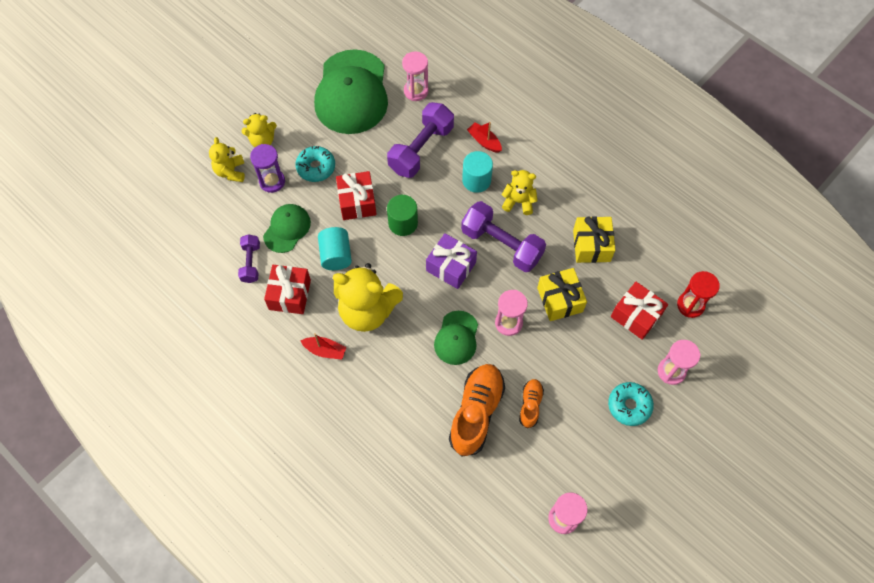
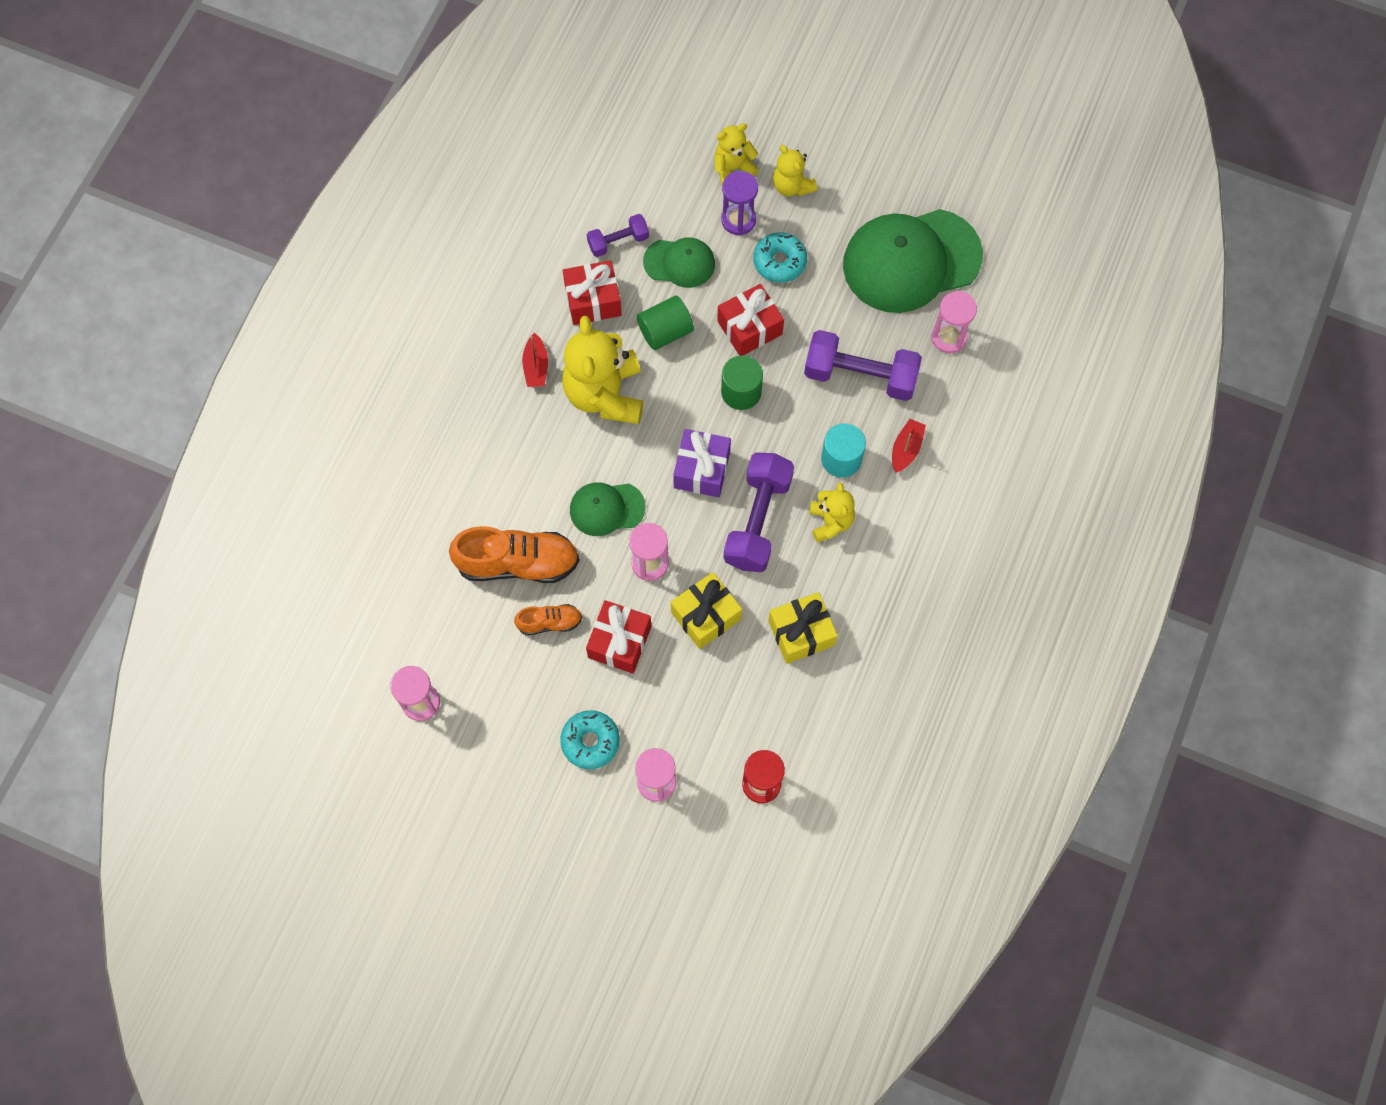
camera: 70 degrees right, 5 degrees up
(336, 255) = (665, 331): turquoise cylinder -> green cylinder
(636, 315) = (719, 717): red gift -> red gift (619, 642)

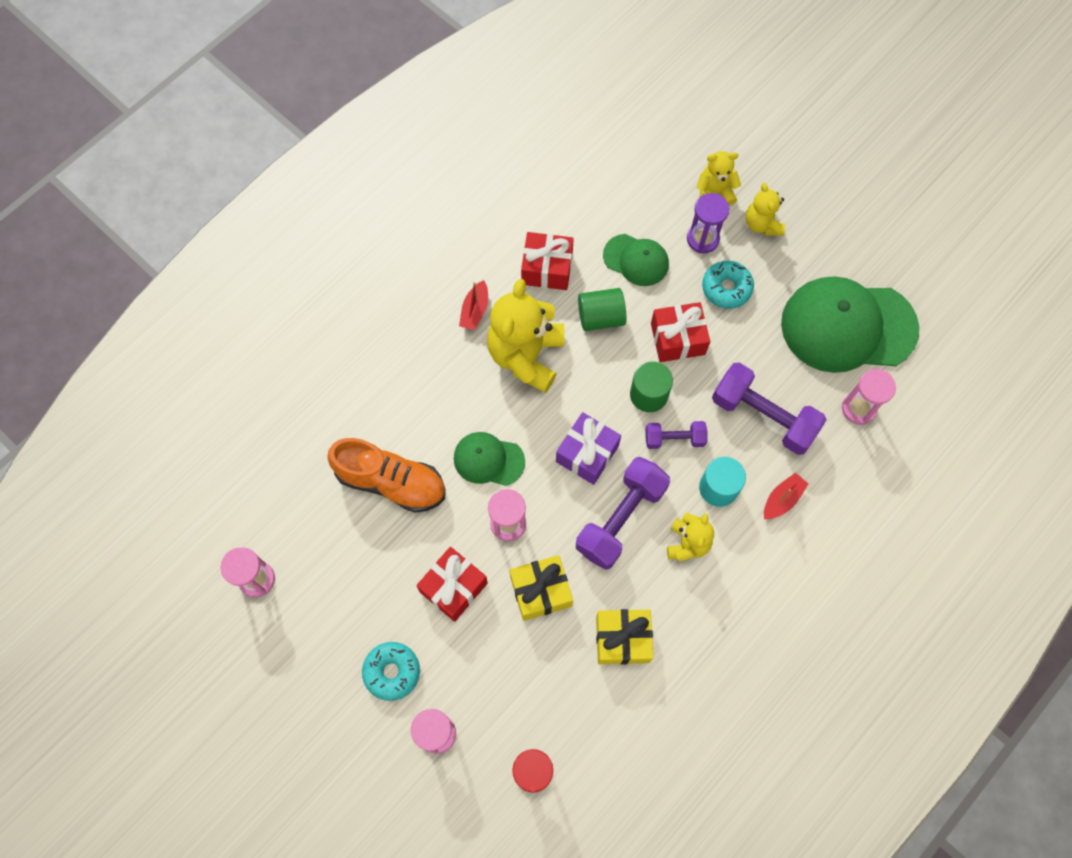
camera: 20 degrees right, 0 degrees up
(550, 622) = (398, 547): orange shoe -> none
(618, 242) = (588, 224): purple dumbbell -> purple dumbbell (674, 439)

